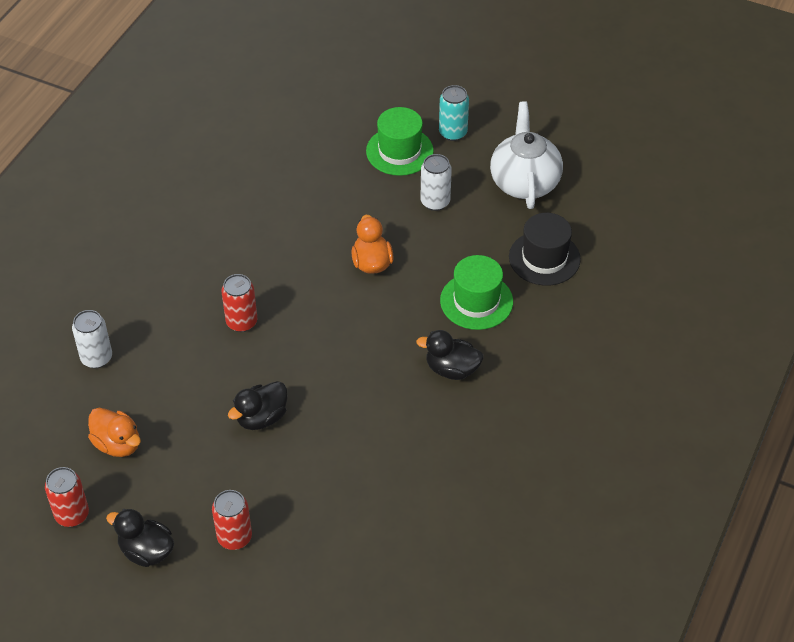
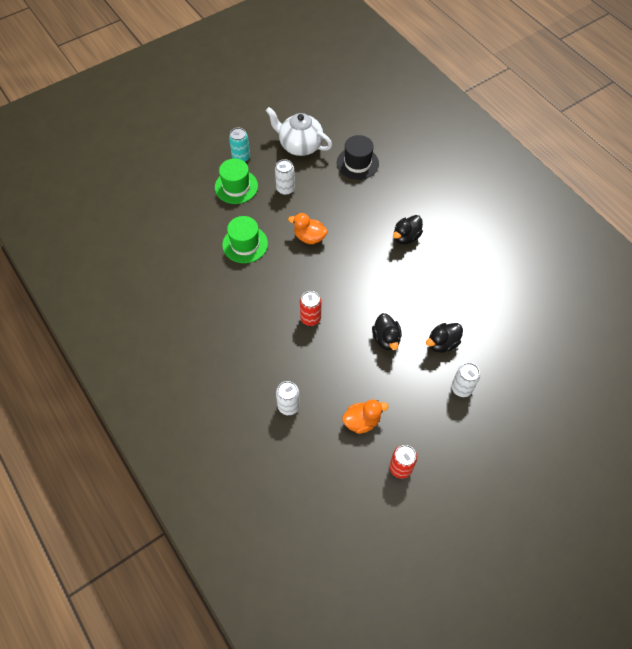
camera: 60 degrees left, 10 degrees up
(146, 551) = (448, 438): black duck -> black duck (442, 343)
(234, 537) = (461, 388): red can -> white can
(476, 301) = (367, 205): green hat -> green hat (245, 244)

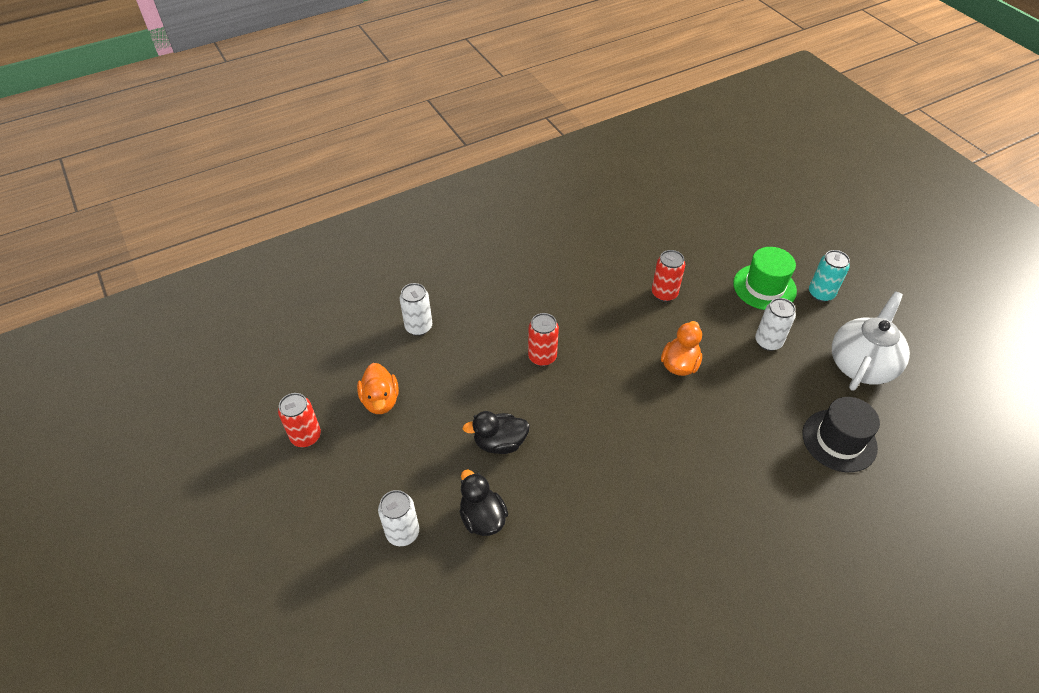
camera: 95 degrees right, 10 degrees down
(245, 244) = (664, 293): green hat -> red can
(406, 237) = (687, 494): black duck -> none

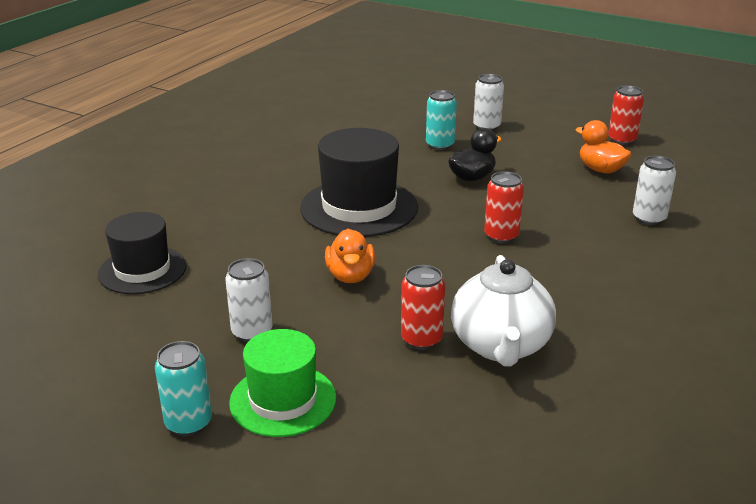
camera: 150 degrees right, 20 degrees down
(482, 518) = (440, 145): black duck -> turquoise can
(629, 444) = (359, 207): none -> black hat
(861, 364) = (117, 348): white teapot -> white teapot (500, 346)

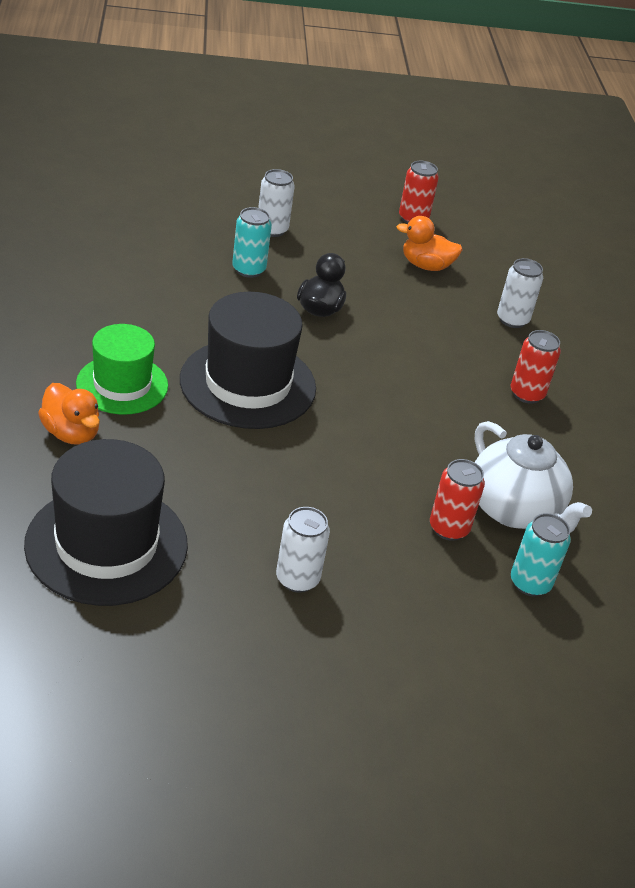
camera: 40 degrees left, 10 degrees up
(142, 270) = (106, 544): black hat -> black hat, size x1.53
(188, 423) = (342, 701): turquoise can -> turquoise can (530, 583)
(283, 400) = (397, 641): green hat -> green hat (122, 385)
(350, 276) = (322, 476): orange duck -> orange duck (71, 433)
(501, 236) = (411, 380): red can -> red can (527, 394)

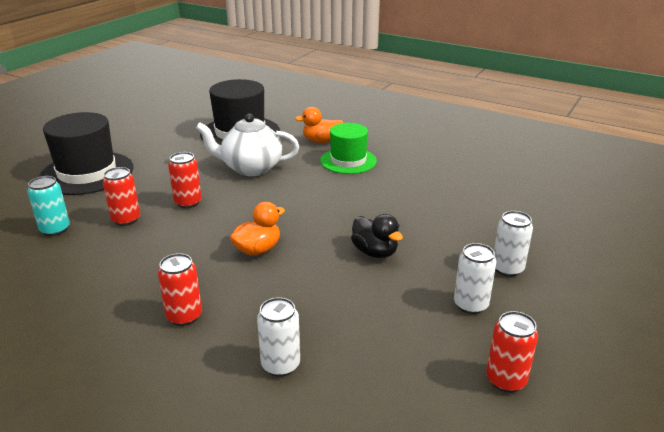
camera: 130 degrees right, 10 degrees down
(248, 269) = (447, 237): turquoise can -> none
(248, 384) = (315, 196): black hat -> black hat (87, 173)
(297, 579) = (161, 166): white can -> white can (470, 305)
(362, 491) = (188, 202): none -> red can
(426, 266) = (406, 345): orange duck -> orange duck (257, 250)
(514, 510) = (102, 250): white teapot -> white teapot (251, 168)

